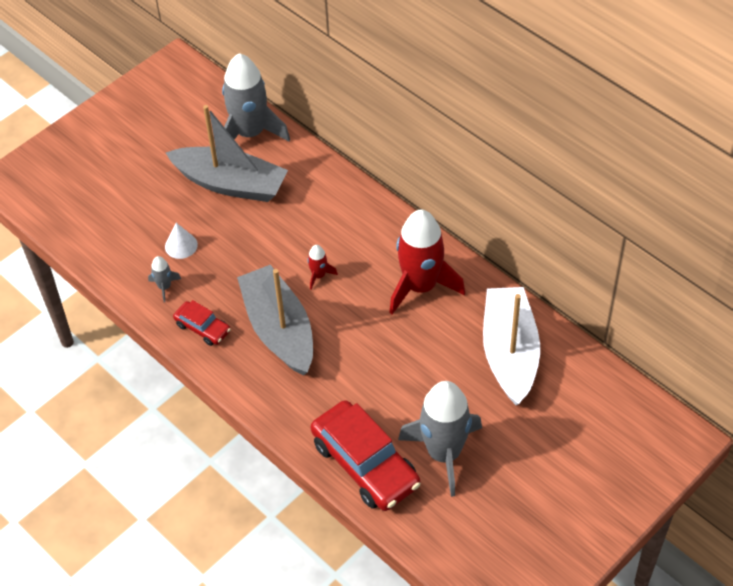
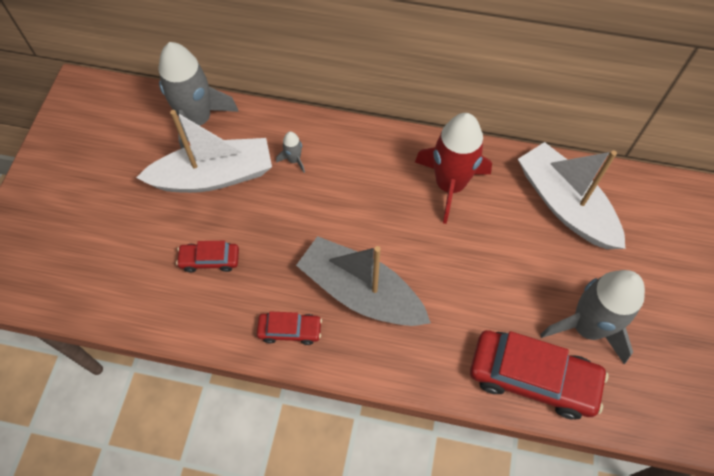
camera: 35 degrees left, 10 degrees up
(164, 287) = (223, 309): grey rocket -> grey rocket (294, 160)
(181, 245) = (210, 260): white cone -> red car
(231, 184) = (214, 176): grey boat -> white boat
(319, 275) = (357, 221): red rocket -> none

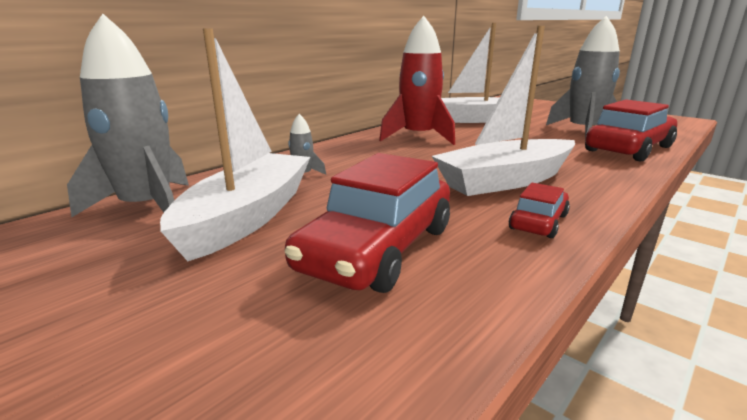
camera: 60 degrees left, 40 degrees down
(210, 260) = (378, 248): red car -> red car, size x1.96
(361, 292) = (505, 181): grey boat -> white boat

